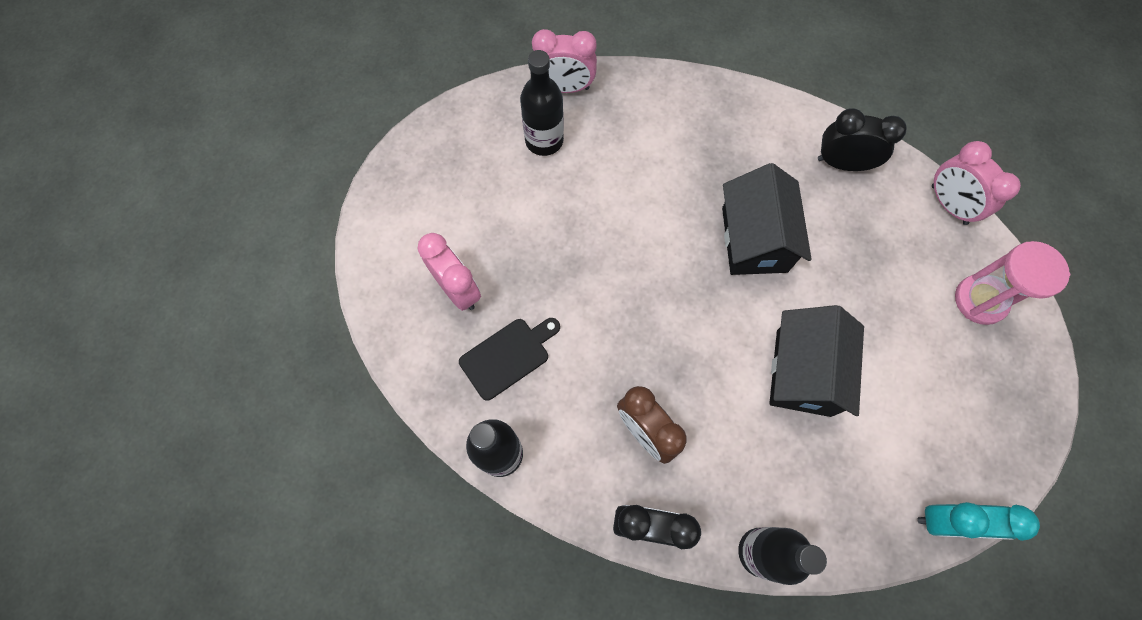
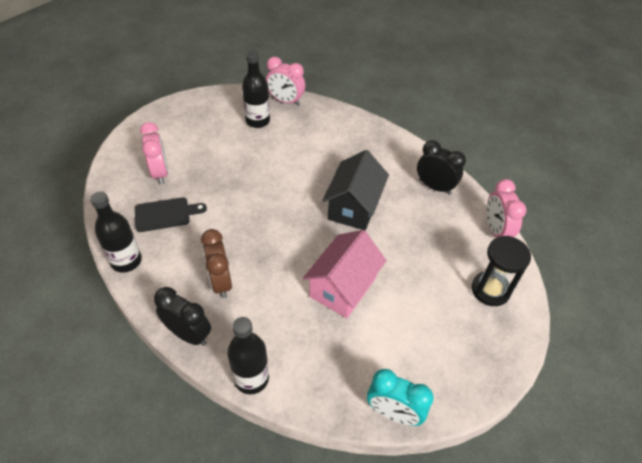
camera: 20 degrees right, 20 degrees down
(803, 372) = (343, 287): black house -> pink house
(980, 300) = (490, 290): pink hourglass -> black hourglass

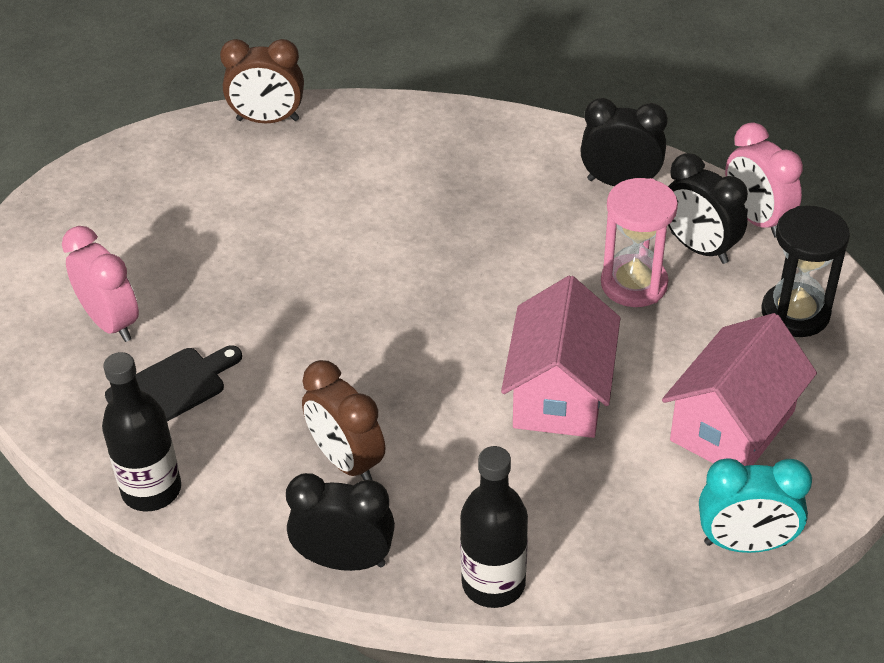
camera: 20 degrees left, 5 degrees down
(257, 121) = (237, 172): black bottle -> none
(286, 101) = (268, 120): pink clock -> brown clock
(353, 207) = (502, 261): black house -> none
(413, 242) = (634, 284): none -> pink hourglass
(422, 341) = (732, 426): none -> pink house
(457, 235) = (699, 248): none -> black clock

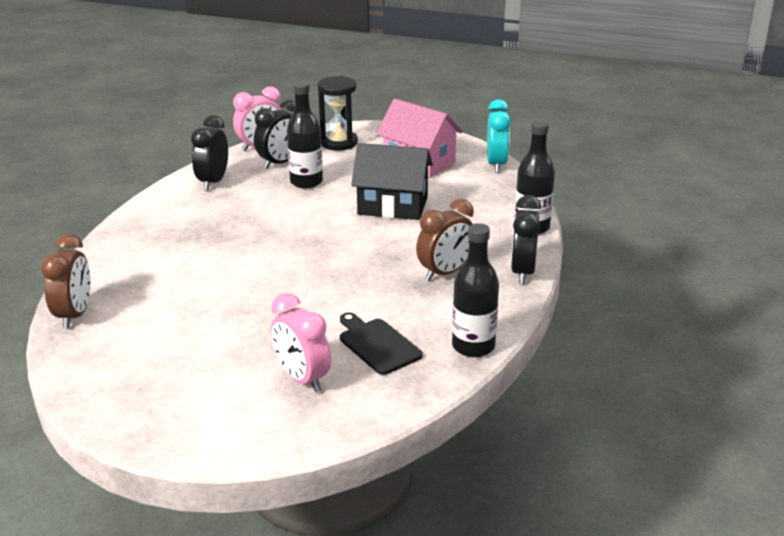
camera: 90 degrees left, 15 degrees down
(111, 323) = (302, 378): pink clock -> pink clock turned 90 degrees counterclockwise
(559, 393) = (392, 206): pink house -> black house
(634, 284) = (306, 182): pink hourglass -> black bottle

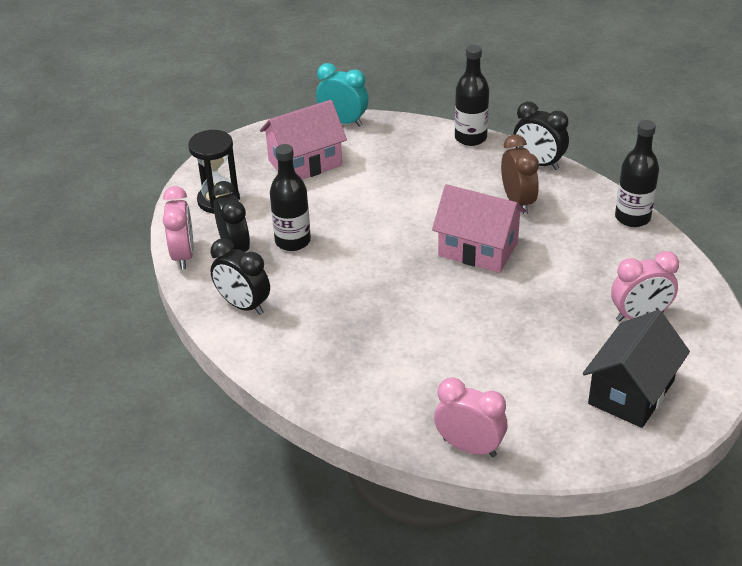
camera: 65 degrees left, 10 degrees up
(74, 315) = (469, 447): brown clock -> pink clock
(353, 266) = (478, 249): none -> pink house
(377, 344) = (608, 265): black cutting board -> none
(392, 206) = (382, 200): black house -> black house (631, 392)

